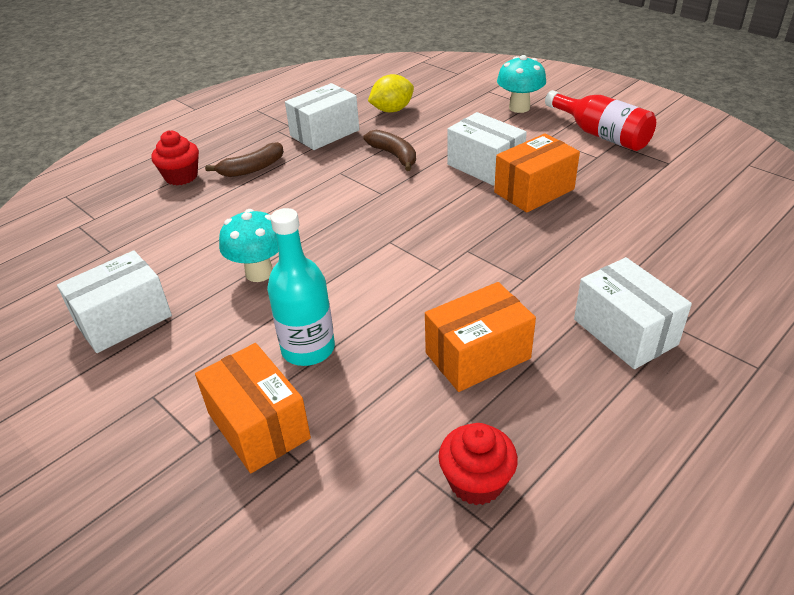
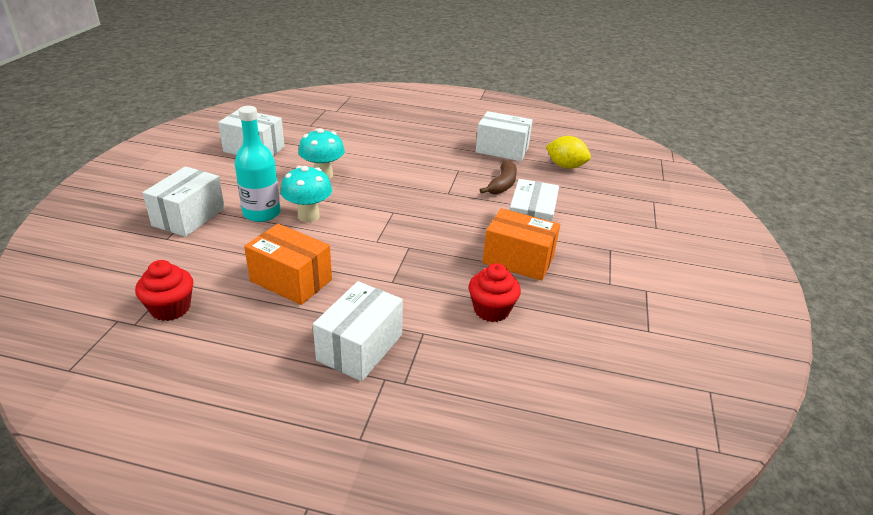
camera: 55 degrees right, 5 degrees down
(181, 176) = (400, 120): red cupcake -> red cupcake (491, 310)
(252, 168) = (431, 138): brown banana -> none
(258, 425) = (189, 217): orange box -> white box
(519, 108) = (644, 223): turquoise mushroom -> turquoise mushroom (308, 216)
(601, 135) = (652, 278): red bottle -> none

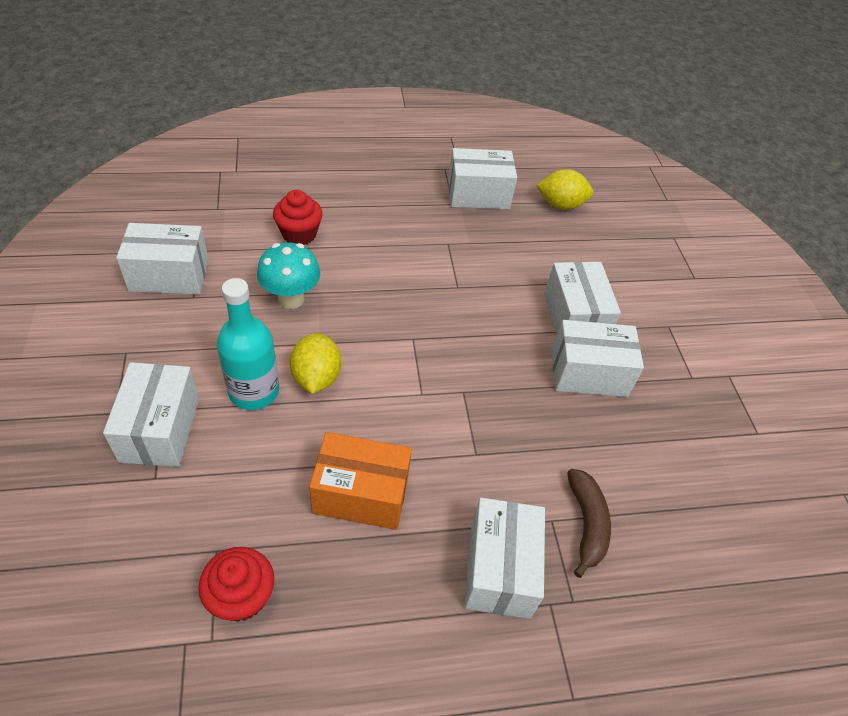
camera: 25 degrees left, 15 degrees up
(308, 216) = (316, 377): turquoise mushroom -> yellow lemon
(491, 310) = (601, 459): red cupcake -> red cupcake (299, 234)
(502, 184) = (509, 255): brown banana -> brown banana (586, 524)
(518, 260) = (588, 373): orange box -> white box

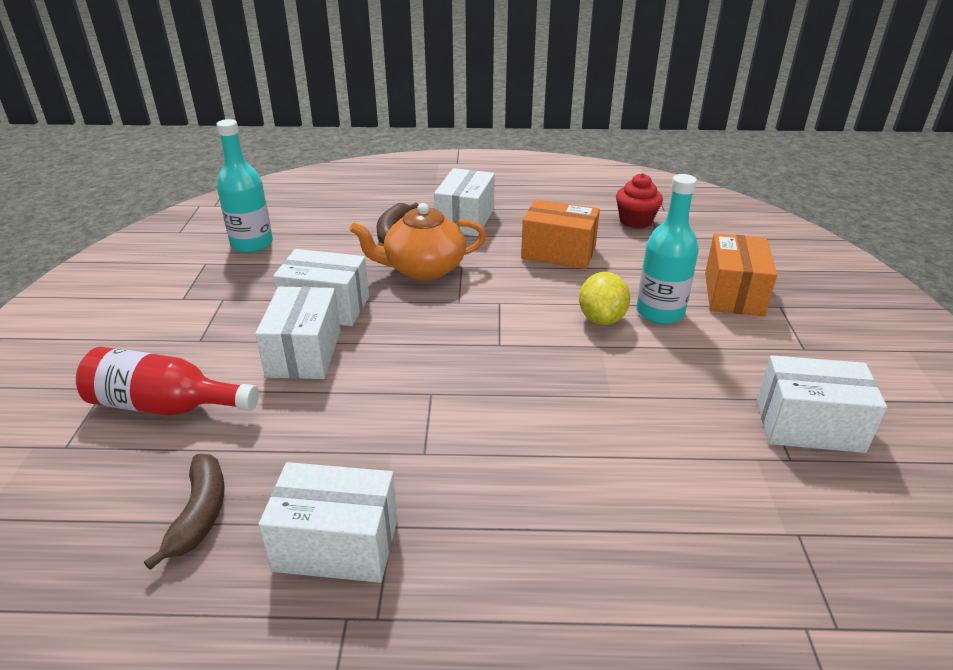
camera: 165 degrees left, 15 degrees down
(160, 429) = (733, 294): white box -> orange box
(291, 299) = (642, 389): turquoise mushroom -> none
(299, 234) = (650, 478): red cupcake -> none
(518, 444) = (423, 268): none -> orange teapot
(560, 205) = (200, 514): yellow lemon -> brown banana
(640, 266) = (165, 405): none -> red bottle
(738, 475) = (252, 244): none -> turquoise bottle

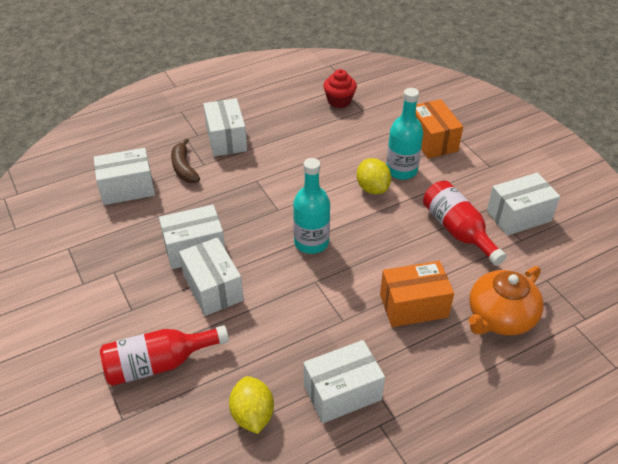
camera: 30 degrees left, 10 degrees up
(200, 514) = (252, 415): brown banana -> yellow lemon
(252, 244) = (87, 218): turquoise bottle -> turquoise bottle (311, 242)
(317, 231) = (127, 188): none -> white box
(423, 268) = (233, 192): orange teapot -> orange teapot (500, 317)
(558, 252) = (310, 146): orange box -> orange box (413, 305)
(689, 409) = (458, 231): none -> red bottle

